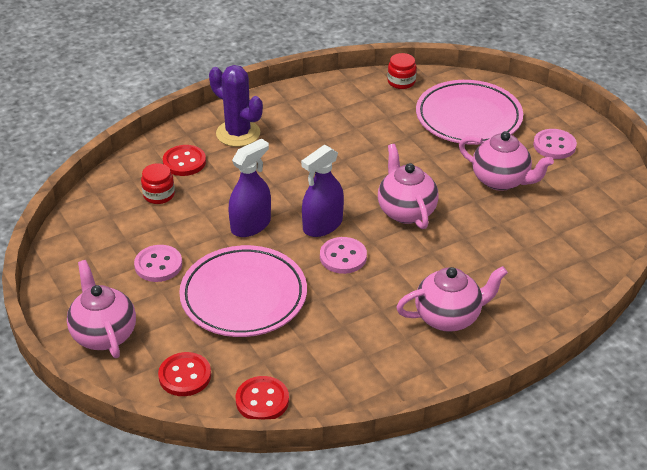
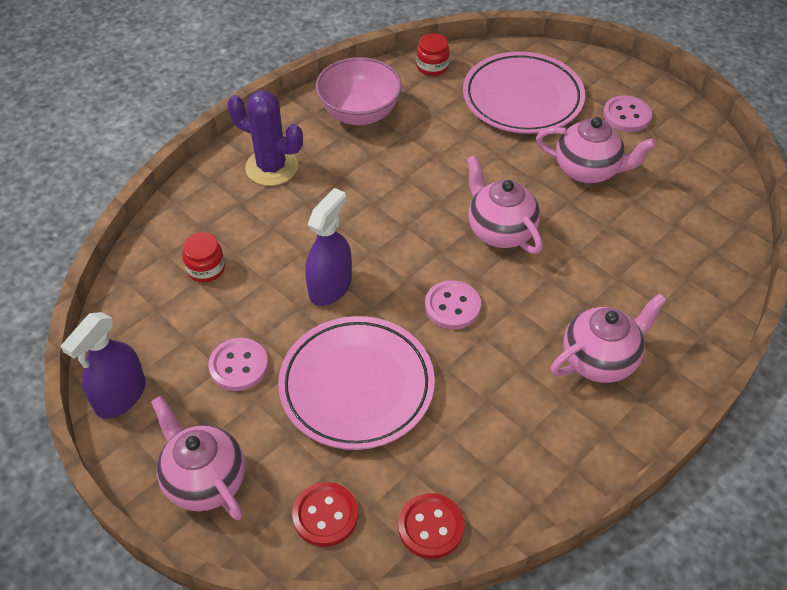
camera: 15 degrees left, 10 degrees up
(184, 162) = (221, 218): red button -> none
(322, 225) = (413, 269): purple spray bottle -> purple spray bottle (121, 396)
(325, 106) = (359, 113): none -> pink bowl

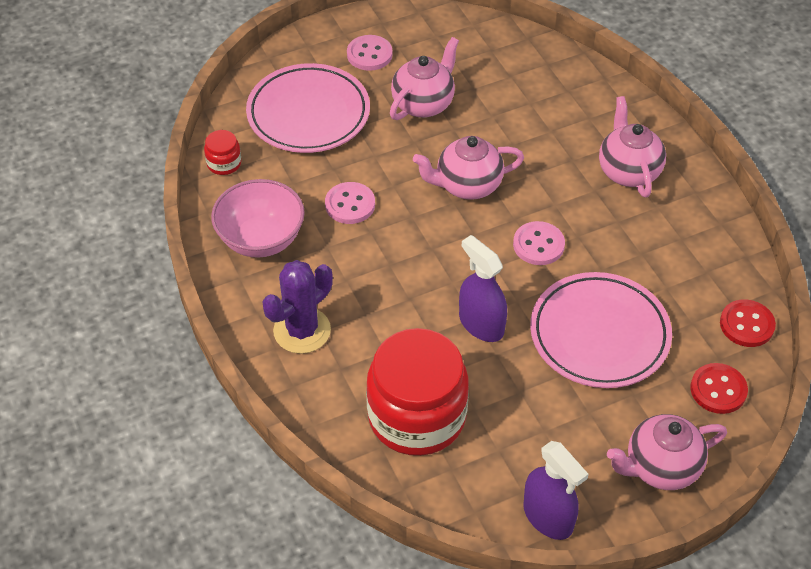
camera: 70 degrees left, 0 degrees up
(206, 269) = (417, 416): red jar -> red jar, size x2.43
(238, 366) = (546, 415): pink button -> pink button (350, 204)

